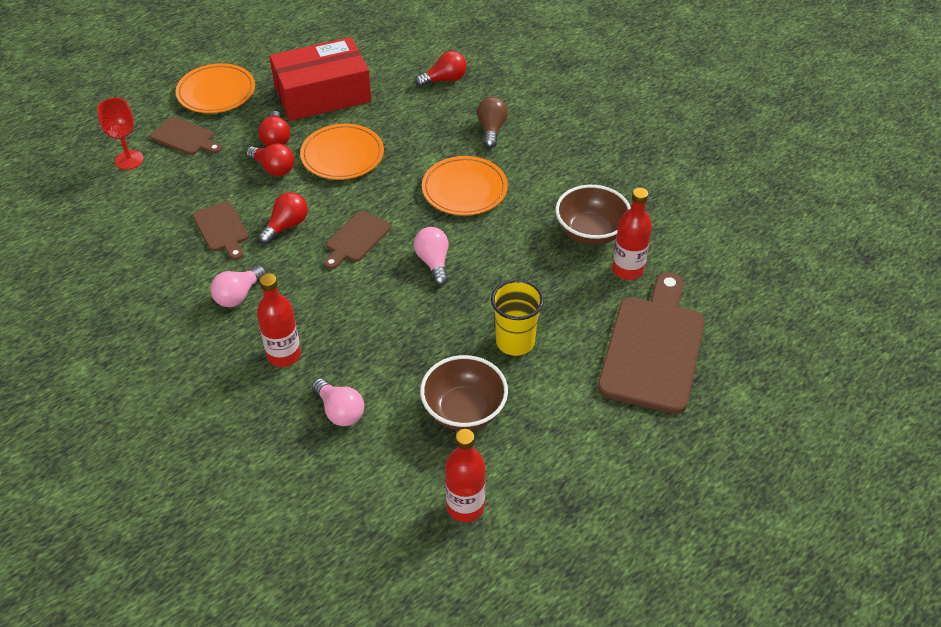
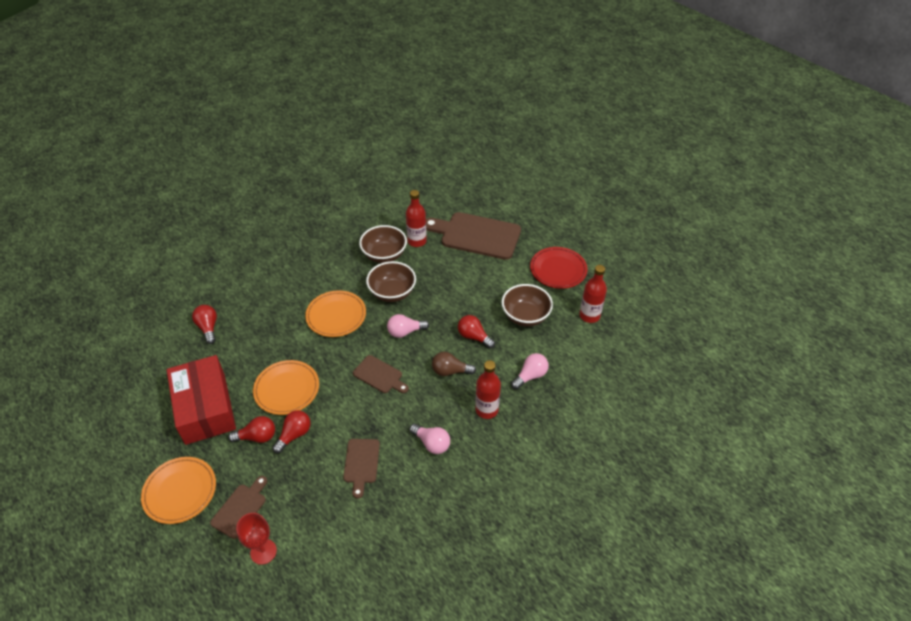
camera: 90 degrees left, 0 degrees up
(221, 229) = (361, 463): brown cutting board -> brown cutting board turned 120 degrees clockwise
(286, 226) = (362, 420): red light bulb -> red light bulb (474, 337)
(491, 129) = (274, 301): brown light bulb -> brown light bulb (450, 371)
(511, 245) = (392, 293): none -> brown bowl
(515, 342) = (473, 293): yellow cup -> none
(577, 466) = (558, 270): none -> red plate

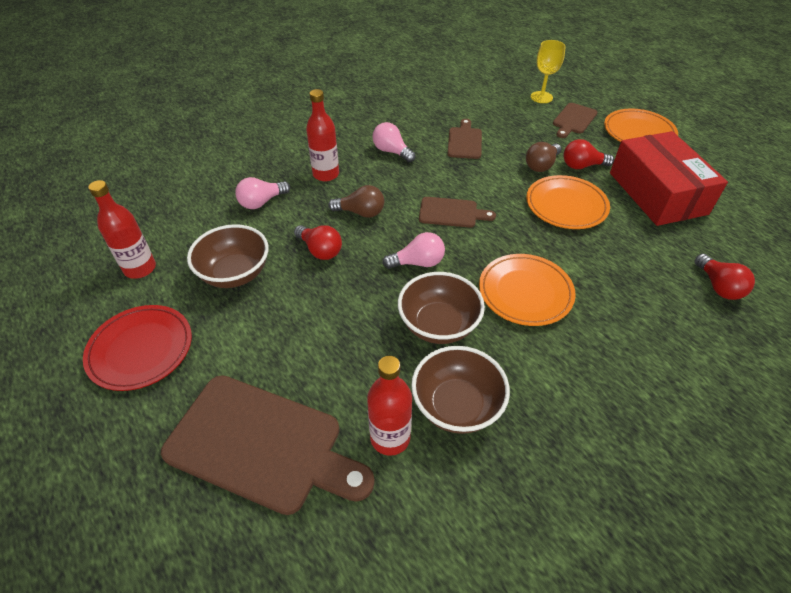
camera: 175 degrees left, 0 degrees up
(263, 551) = (541, 97): red goblet -> yellow goblet
(294, 435) = (541, 165): red light bulb -> brown light bulb
(379, 375) = (451, 213): brown cutting board -> brown cutting board turned 150 degrees clockwise

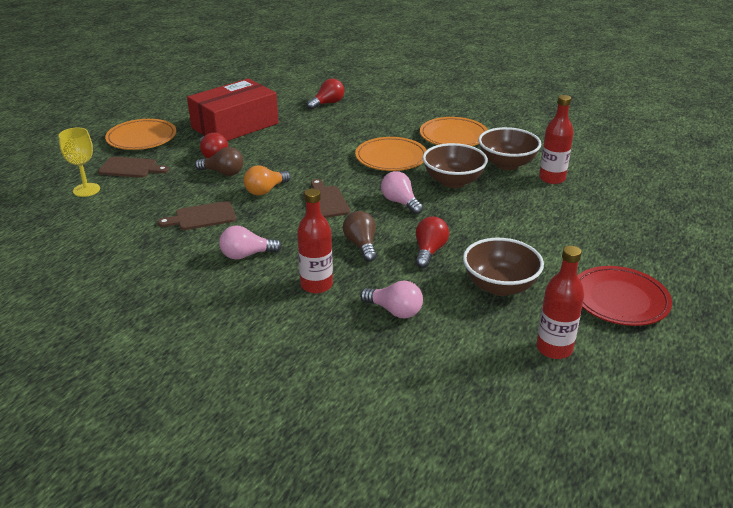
camera: 115 degrees left, 15 degrees down
(261, 445) = (611, 217): brown cutting board -> none
(392, 151) = (246, 255): pink light bulb -> pink light bulb turned 60 degrees clockwise
(492, 182) = (265, 190): none -> orange light bulb
(566, 205) = (277, 156): orange plate -> orange plate (453, 136)

